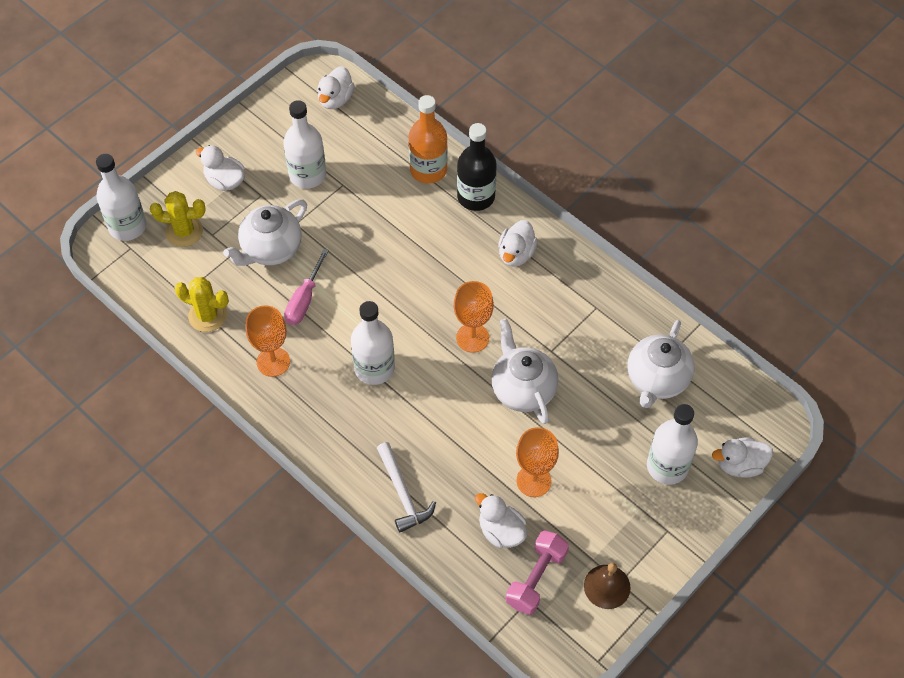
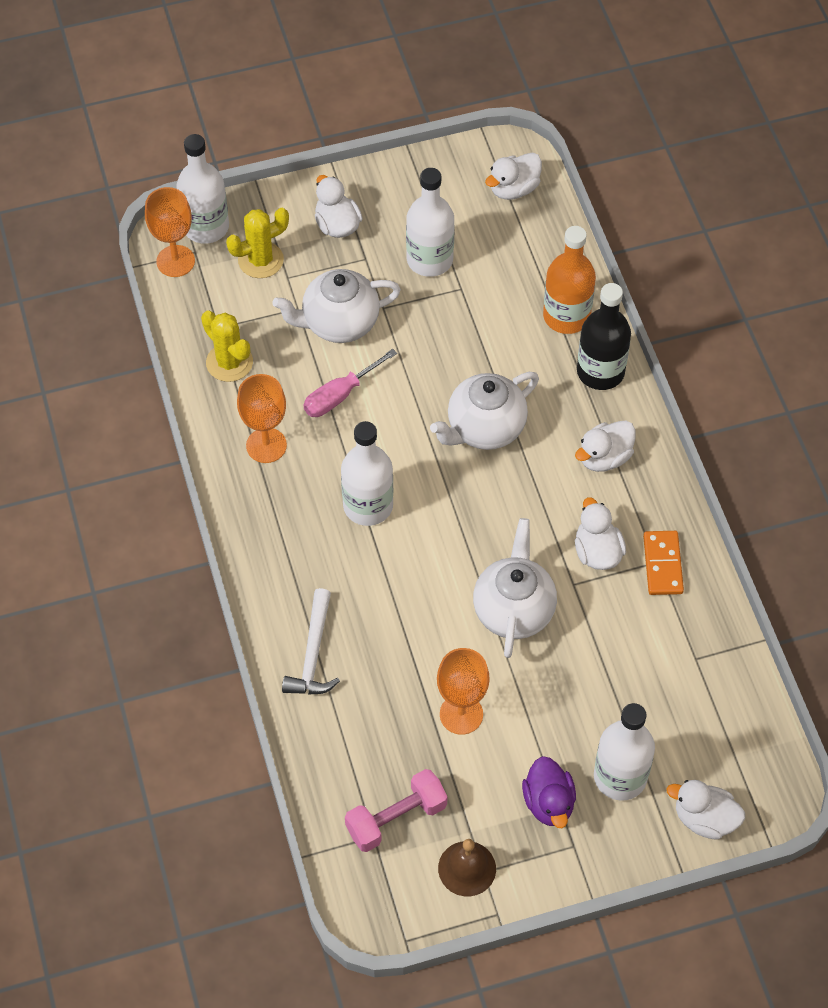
camera: 30 degrees right, 0 degrees up
(184, 231) = (260, 260): yellow cactus -> yellow cactus turned 60 degrees counterclockwise
(472, 338) = (495, 526): orange goblet -> orange goblet (175, 261)
(501, 531) = (391, 748): white duck -> white duck (597, 552)
(601, 307) = (662, 564): none -> orange domino
(632, 510) = (549, 803): none -> purple duck
(656, 380) = (671, 677): white teapot -> white teapot (484, 429)

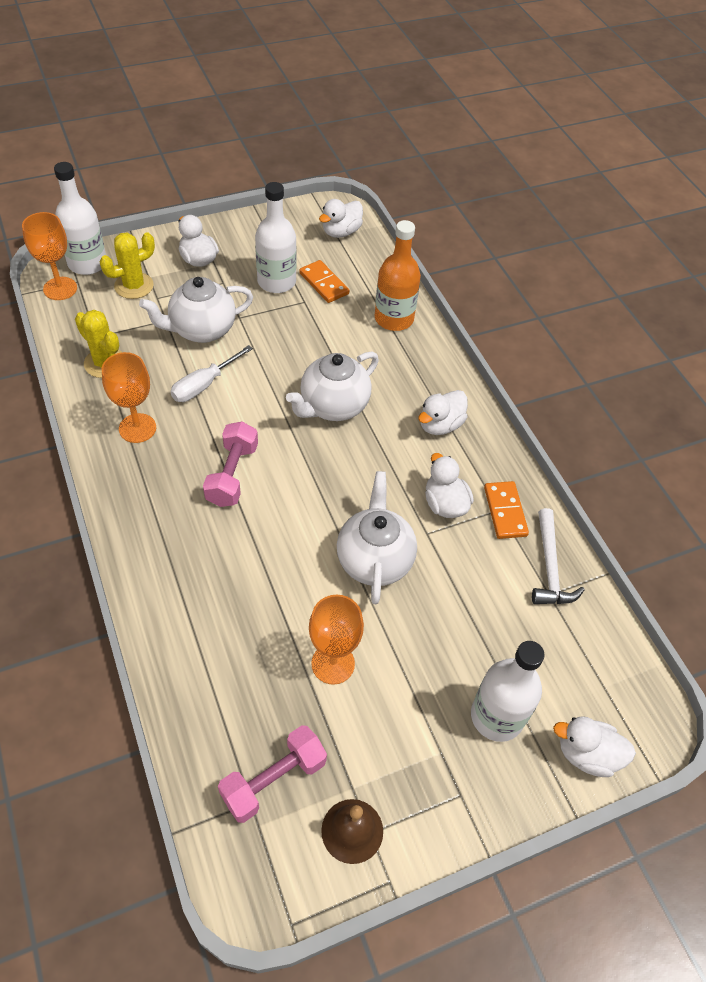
camera: 10 degrees left, 5 degrees down
(313, 654) = (183, 613): white hammer -> white hammer (550, 567)
(339, 395) = (203, 385): pink screwdriver -> white screwdriver
(368, 505) = (232, 474): white bottle -> pink dumbbell
(486, 264) = (324, 283): none -> orange domino
(549, 803) = (429, 749): purple duck -> none
(600, 371) = (427, 358): black bottle -> none

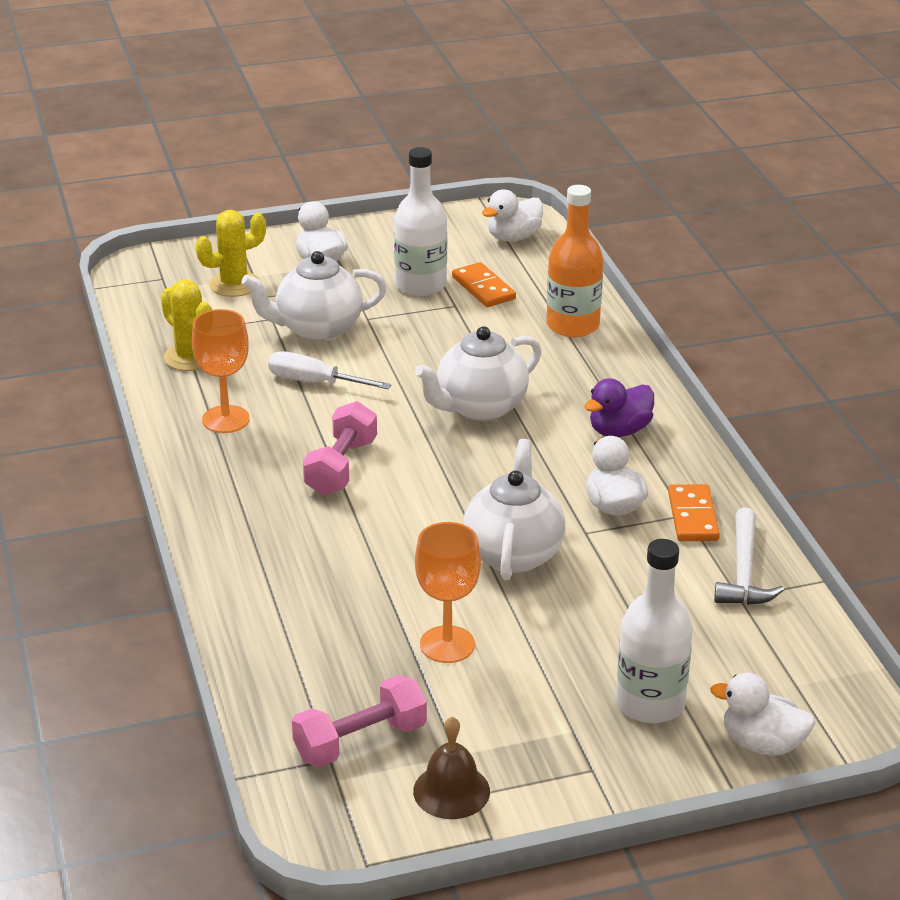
camera: 10 degrees right, 20 degrees down
(60, 288) = (140, 284): orange goblet -> none
(87, 263) = (177, 261): white bottle -> none
(203, 385) = (313, 382): white screwdriver -> white screwdriver turned 60 degrees clockwise
(440, 425) = (619, 431): white duck -> purple duck

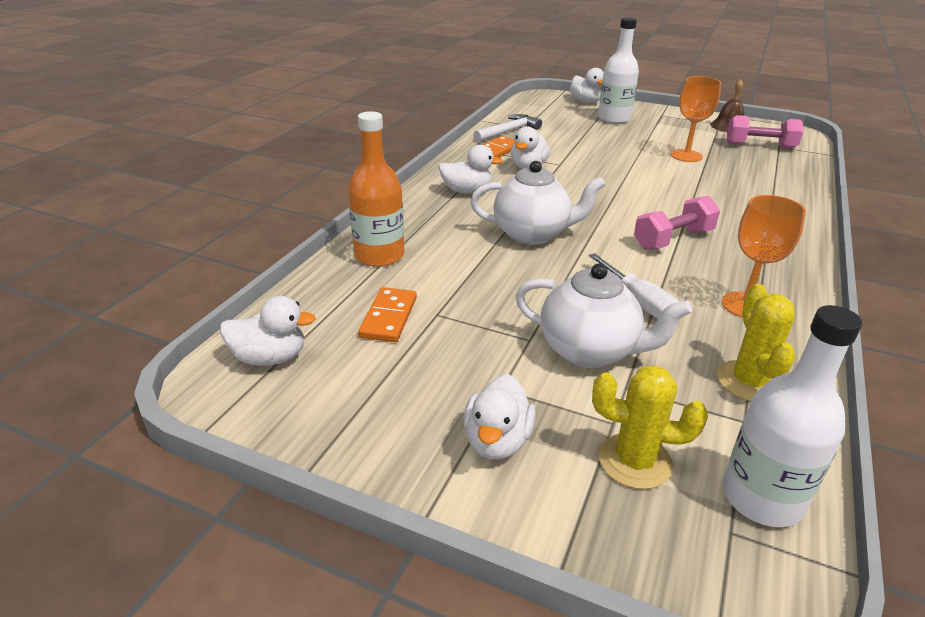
camera: 140 degrees left, 0 degrees up
(420, 285) = (436, 349): white bottle -> white bottle (761, 497)
(513, 553) = (610, 170): white teapot -> none
(619, 431) = (467, 191): purple duck -> white duck

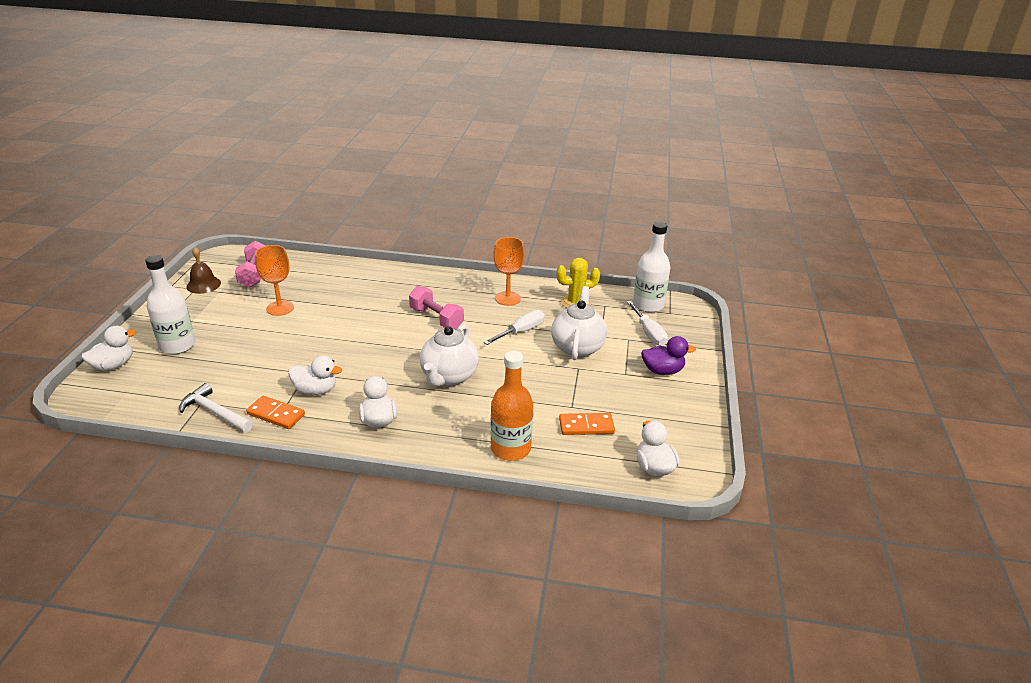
camera: 105 degrees left, 0 degrees up
(497, 441) = (662, 371): white duck -> purple duck
(532, 234) = (449, 377): white teapot -> white teapot turned 150 degrees counterclockwise
(635, 461) = (649, 333): yellow cactus -> white screwdriver

